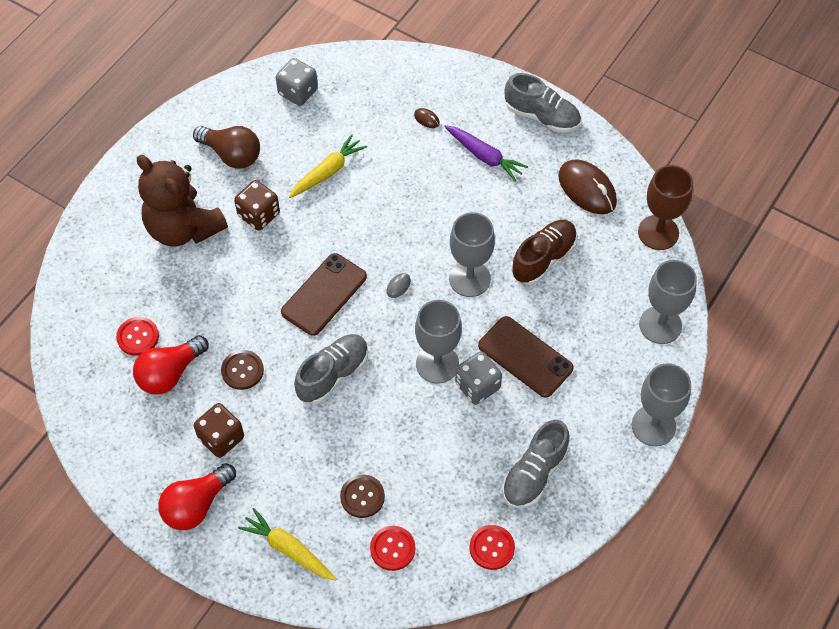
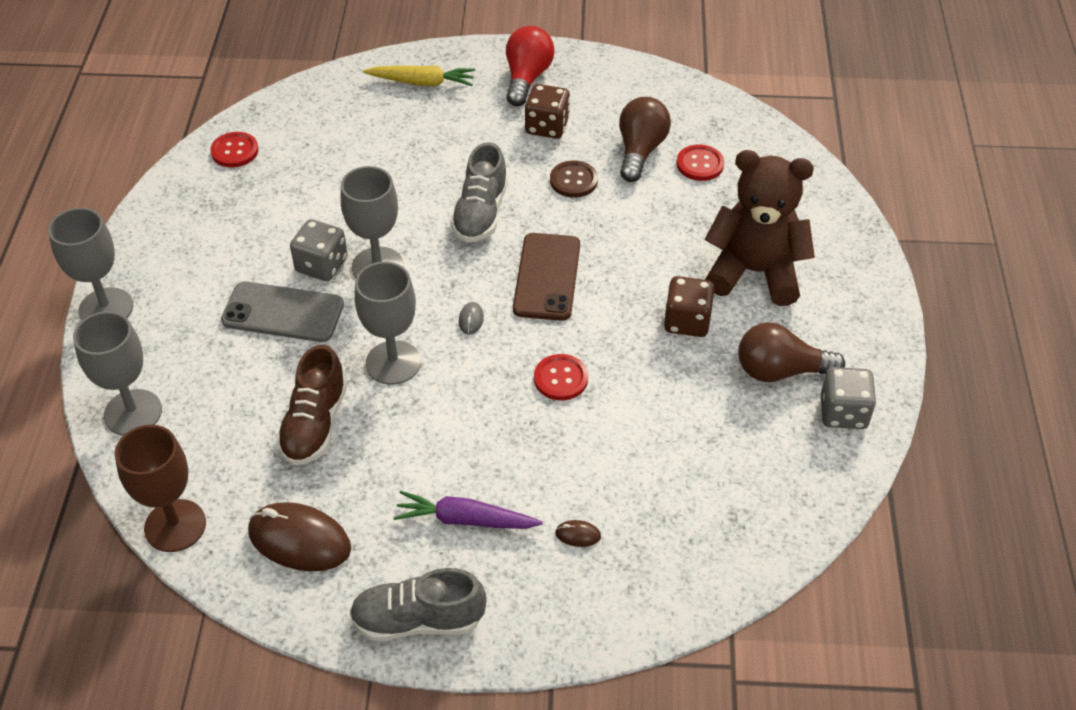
camera: 150 degrees right, 10 degrees down
(170, 373) = (640, 151): red light bulb -> brown light bulb
(298, 92) = (775, 488): grey dice -> grey dice (843, 412)
(328, 172) = (650, 405): yellow carrot -> none
(362, 497) = (381, 138): brown button -> none
(392, 548) = (328, 117): red button -> red button (561, 378)
(525, 357) = (283, 313): brown phone -> grey phone
(534, 474) = (220, 218): grey shoe -> none

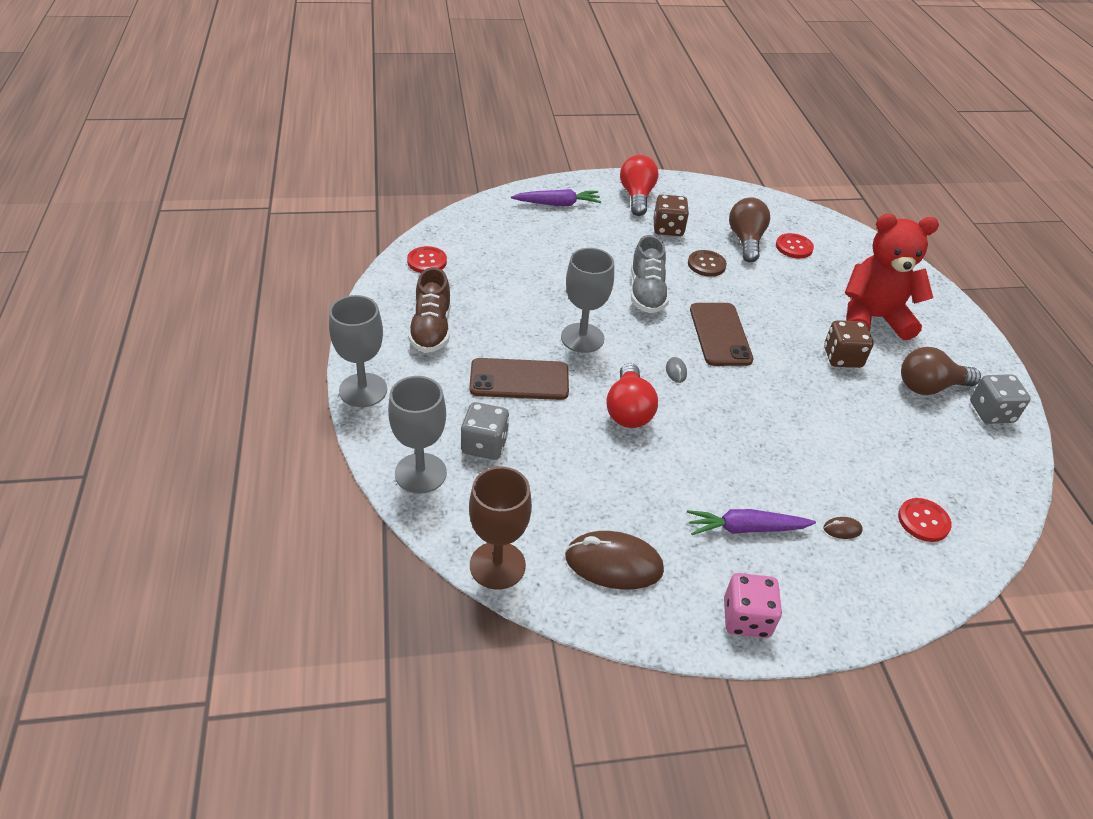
camera: 15 degrees left, 5 degrees down
(283, 313) = (519, 380): grey phone -> brown phone
(315, 424) = (584, 466): brown shoe -> brown shoe (431, 329)
(321, 265) = (536, 341): grey dice -> grey dice (484, 445)
(393, 363) = (628, 410): grey goblet -> red light bulb
(418, 620) = (746, 618): grey shoe -> pink dice
(422, 82) = (557, 204): yellow carrot -> purple carrot
(561, 378) = (768, 409): red button -> red button (923, 521)
(754, 272) = (873, 318): brown teddy bear -> red teddy bear

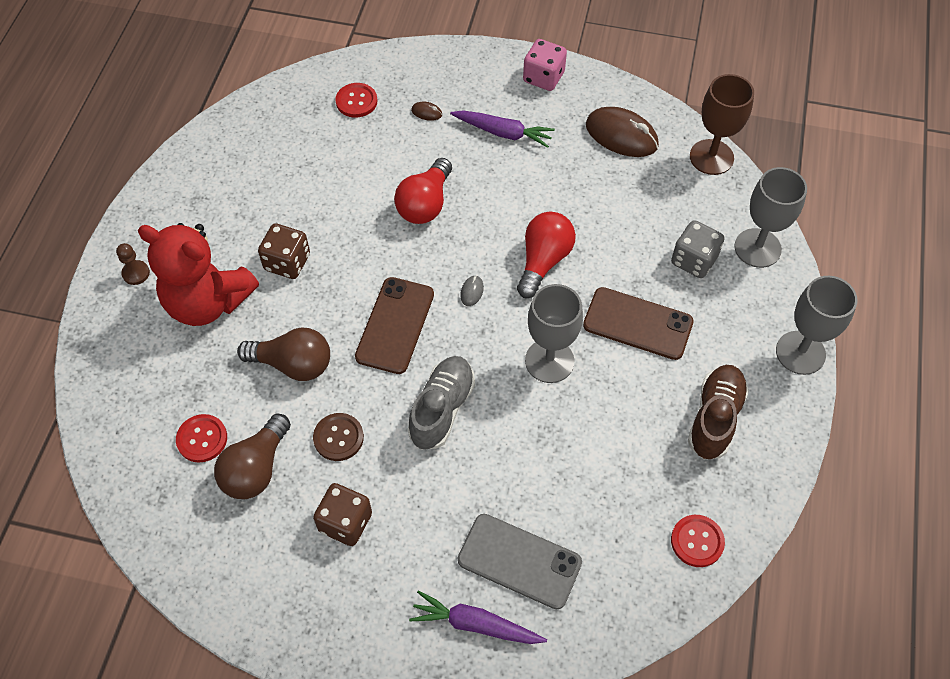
camera: 155 degrees left, 15 degrees up
(545, 232) = (519, 561): none -> grey phone
(636, 197) = (348, 610): red light bulb -> red light bulb (425, 204)
(929, 387) = (231, 208): brown light bulb -> brown light bulb (293, 364)
(944, 324) = (136, 273): none -> brown pawn
(991, 412) = (200, 168): grey dice -> none

